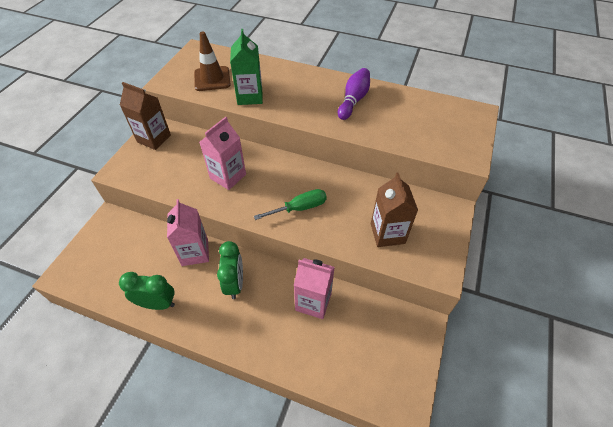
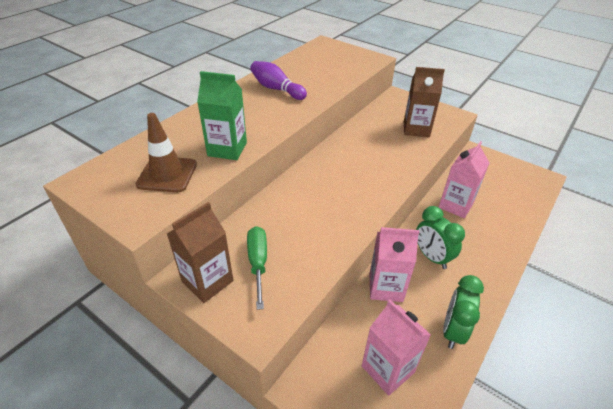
camera: 75 degrees left, 10 degrees down
(228, 176) = (314, 214): pink carton -> pink carton (387, 369)
(235, 283) = (432, 257): green clock -> green clock turned 135 degrees counterclockwise
(299, 208) = (377, 170): green screwdriver -> green screwdriver (258, 263)

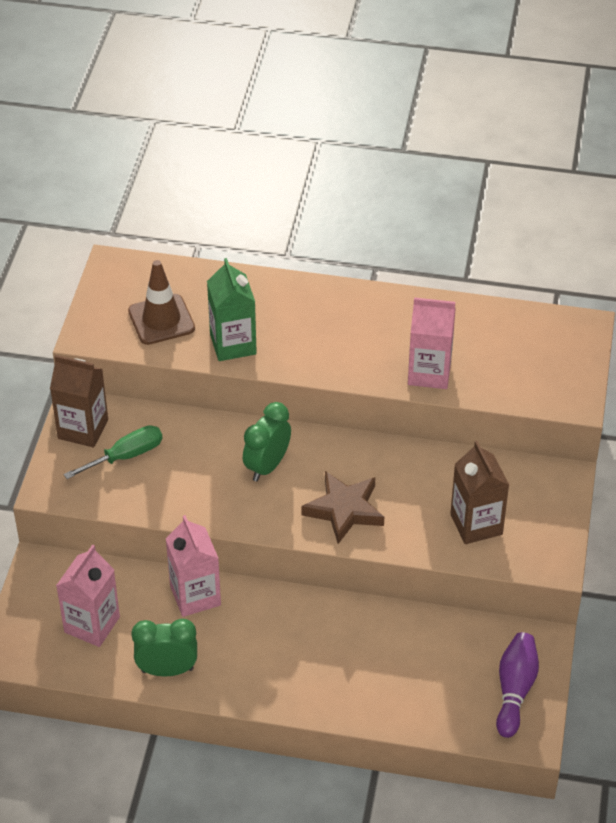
camera: 65 degrees right, 5 degrees up
(276, 89) = (395, 330): purple bowling pin -> purple bowling pin (514, 690)
(379, 171) = (344, 510): none -> brown star
(432, 257) = (269, 628): green clock -> green clock (267, 466)
(456, 205) = (387, 635): pink carton -> pink carton (429, 373)

